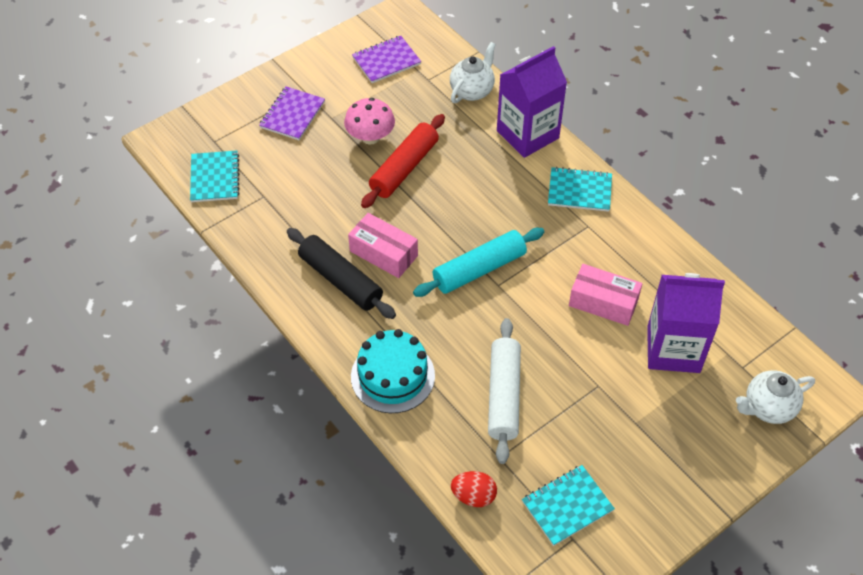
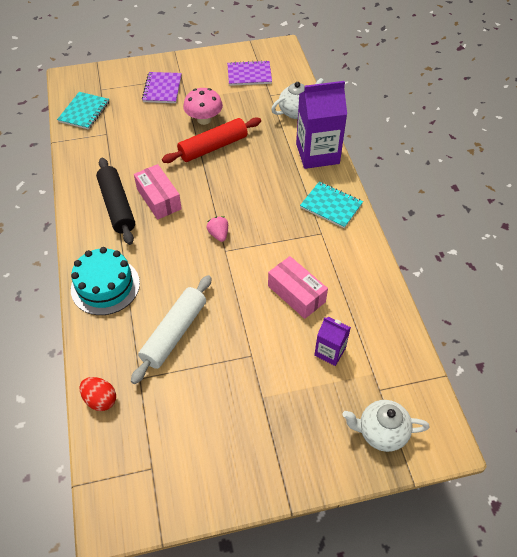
camera: 25 degrees right, 0 degrees up
(292, 115) = (162, 89): purple notebook -> purple notebook turned 45 degrees counterclockwise
(479, 269) = (218, 234): turquoise rolling pin -> pink strawberry
(567, 506) = (165, 440): turquoise notebook -> none
(673, 349) = (330, 351): purple carton -> purple carton, size x0.52

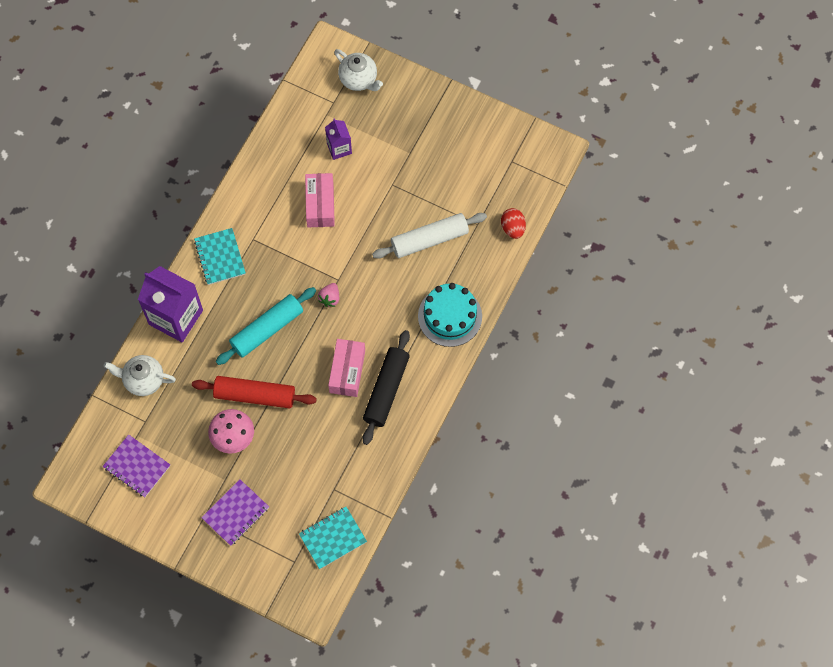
camera: 140 degrees left, 15 degrees up
(245, 186) = (267, 329): none -> turquoise rolling pin

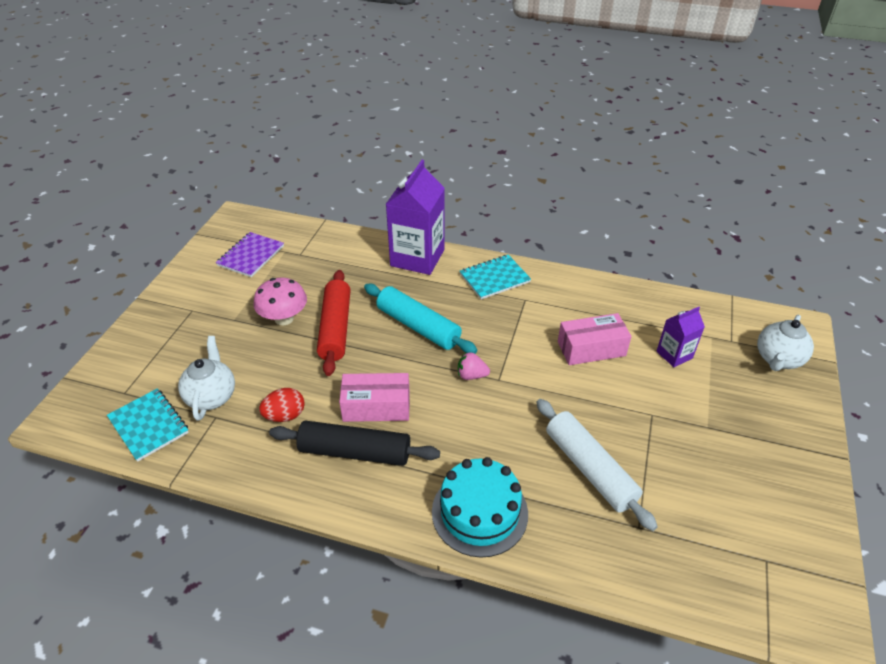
camera: 80 degrees right, 25 degrees down
(143, 380) = (344, 247): white teapot -> white teapot (212, 396)
(235, 513) = (192, 334): purple notebook -> none
(513, 228) = (653, 580): red egg -> red egg (285, 415)

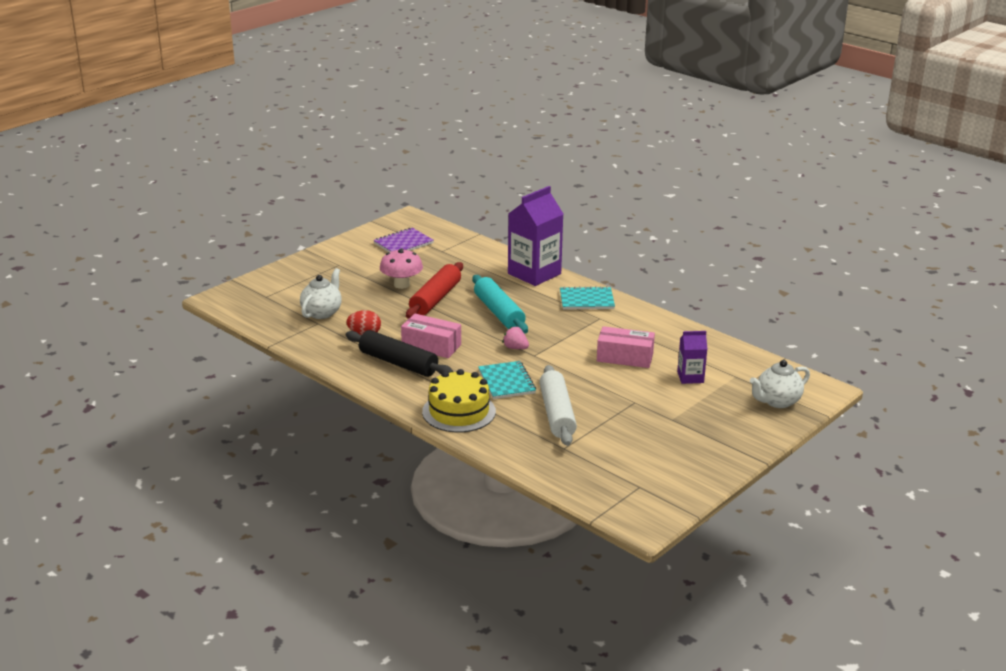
camera: 25 degrees right, 15 degrees down
(149, 425) = (272, 316): turquoise notebook -> turquoise notebook (506, 382)
(479, 512) = (459, 411): turquoise cake -> yellow cake

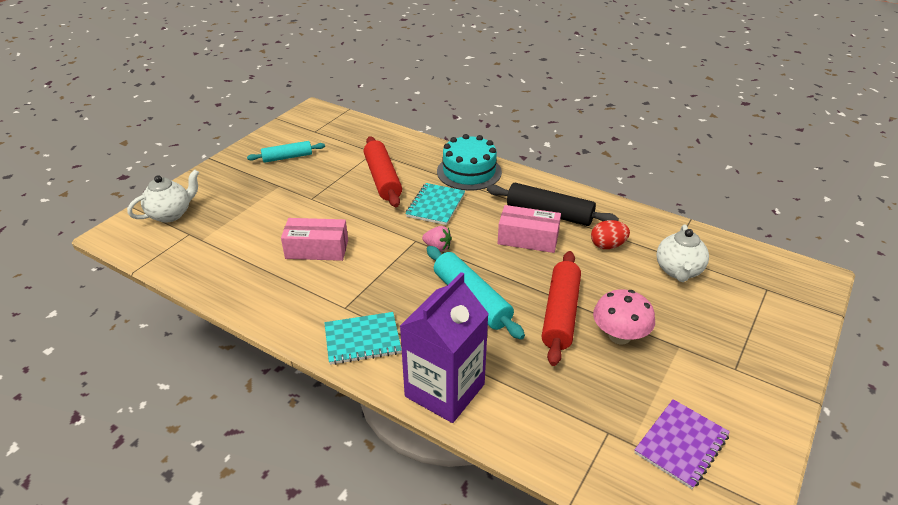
camera: 170 degrees right, 10 degrees up
(459, 411) = (469, 172): yellow cake -> turquoise cake
(506, 382) = (435, 205): turquoise notebook -> turquoise notebook turned 45 degrees clockwise
(557, 414) = (382, 179): white rolling pin -> red rolling pin
(669, 452) = (287, 157): none -> turquoise rolling pin
(690, 377) = (250, 232): purple carton -> none

